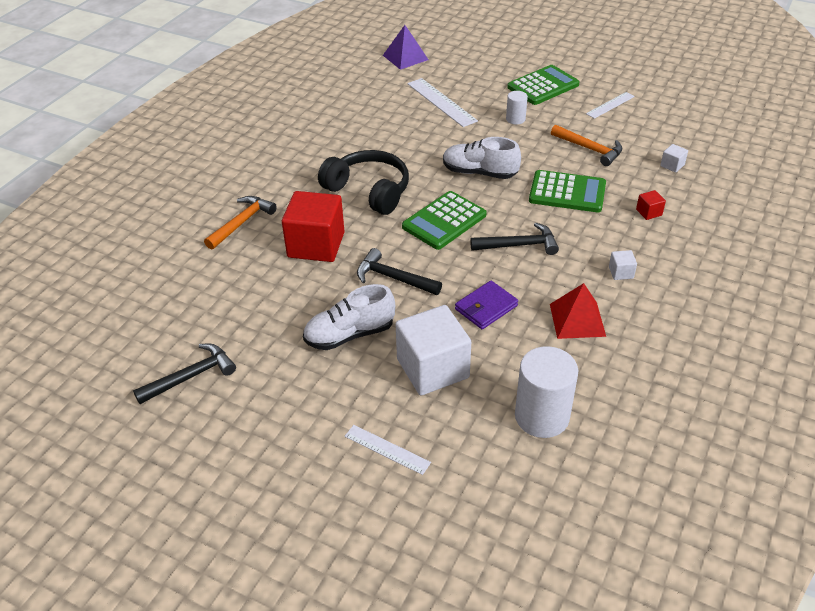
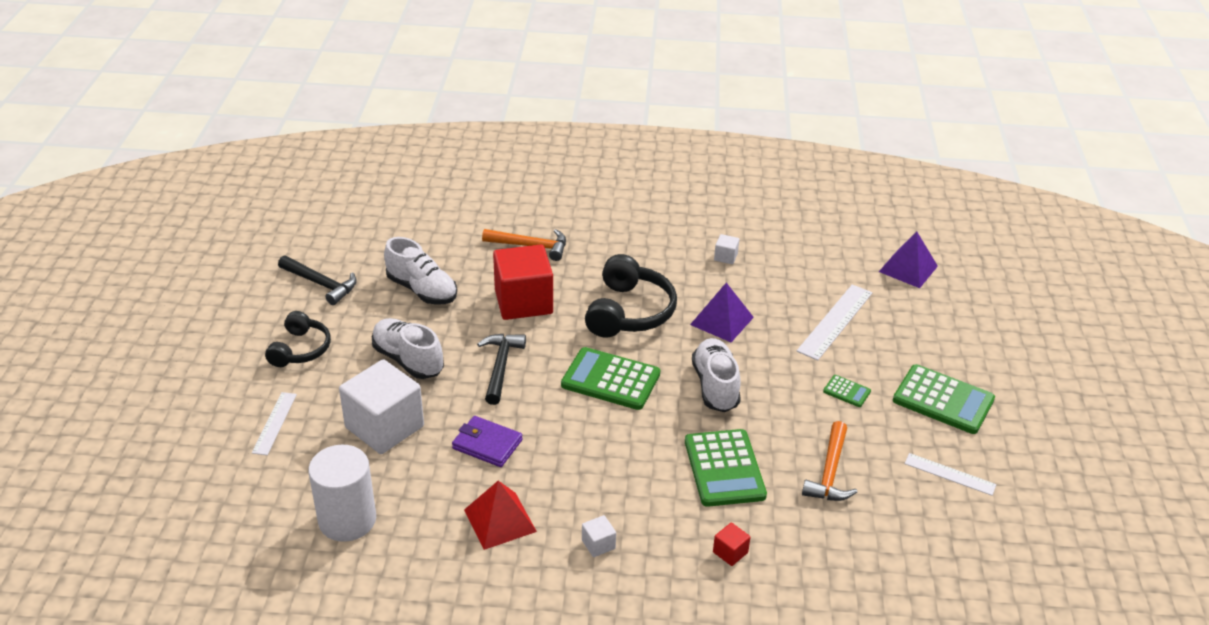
camera: 65 degrees right, 5 degrees down
(254, 305) = (422, 290): none -> white shoe
(286, 411) = (300, 349): none -> black headphones
(409, 149) = (722, 321): none -> purple pyramid
(515, 119) = (847, 391): white cylinder -> green calculator
(519, 245) = (601, 447): black hammer -> none
(672, 165) = (850, 561): white cube -> white cube (725, 257)

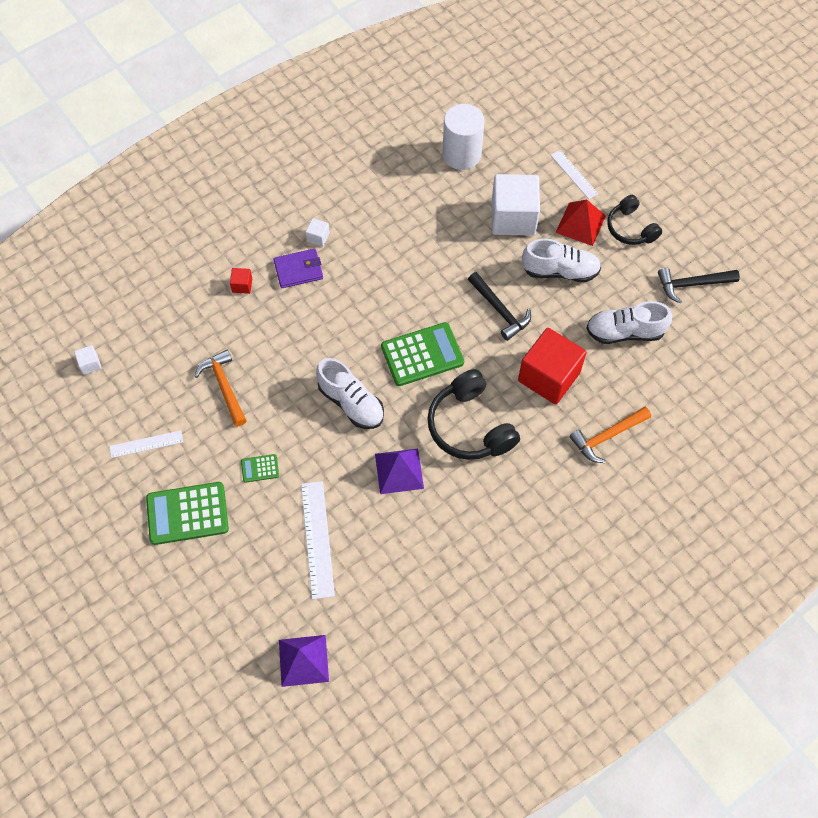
camera: 140 degrees right, 25 degrees up
(487, 444) = (443, 251): purple wallet -> purple wallet (298, 270)
(500, 520) = (384, 212): red pyramid -> red pyramid (580, 224)
(724, 468) = (291, 340): green calculator -> none
(725, 257) = (457, 549): white cube -> white cube (90, 364)

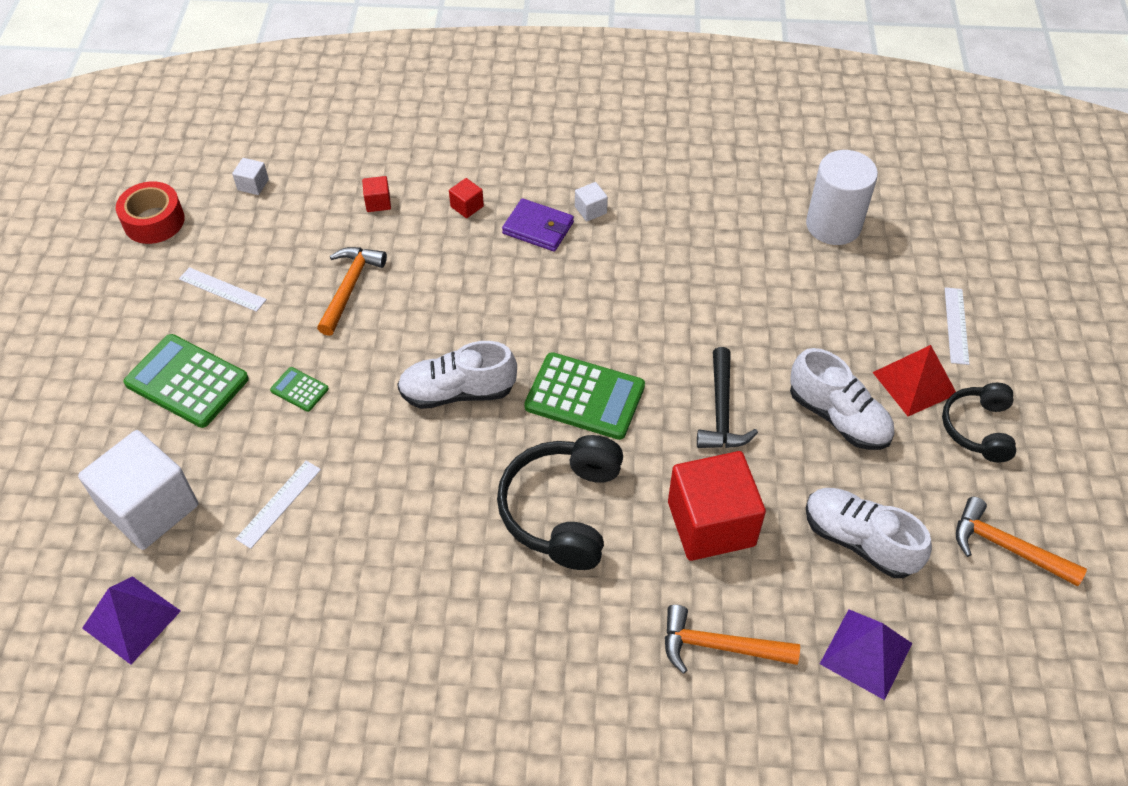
camera: 40 degrees right, 10 degrees down
(51, 433) = (154, 221): none -> red tape
(184, 320) = (378, 202): none -> red cube
(317, 539) = (279, 503): white ruler -> white ruler, size x0.62
(351, 403) = (458, 392): white shoe -> white shoe turned 90 degrees clockwise
(399, 471) = (435, 499): purple pyramid -> purple pyramid (866, 653)
(513, 217) = (834, 325): white cube -> white cube (150, 508)
(692, 284) = (1006, 547): black hammer -> orange hammer

